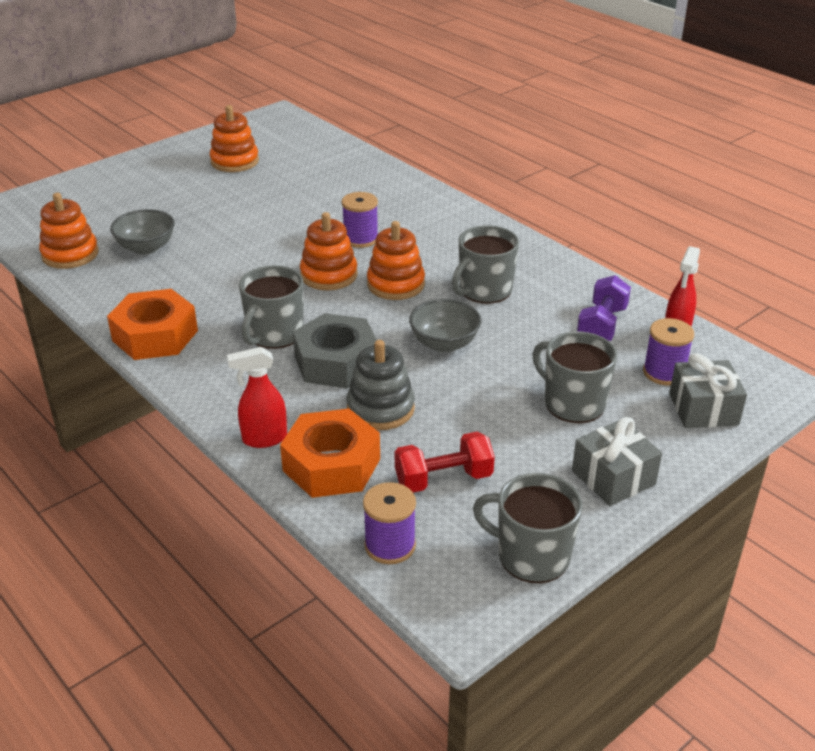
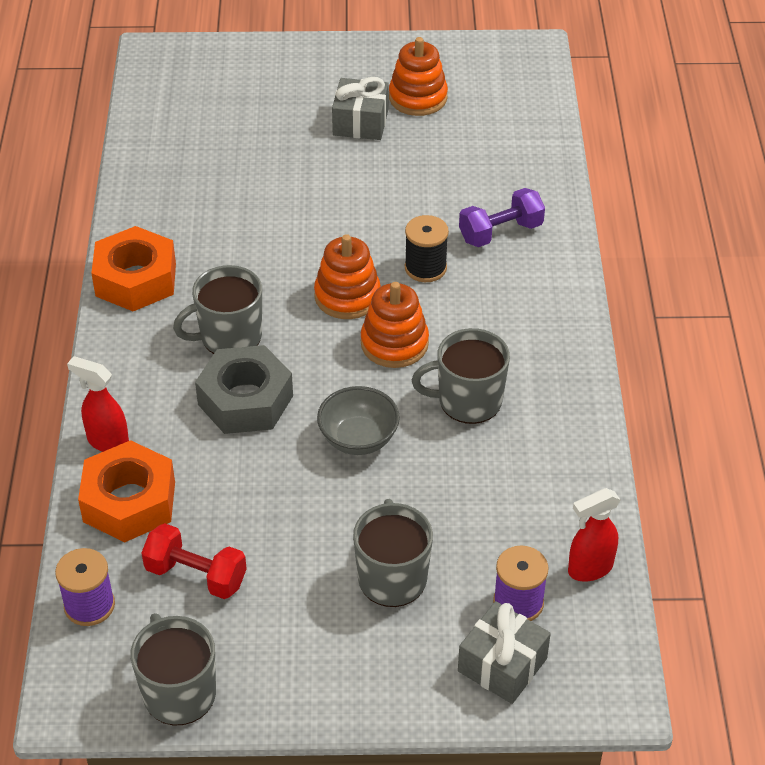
camera: 40 degrees right, 10 degrees up
(70, 254) = (160, 143): orange stacking toy -> none
(146, 248) = (228, 171): grey bowl -> none
(360, 239) = (425, 268): purple spool -> black spool
(380, 408) = (226, 472): grey stacking toy -> none
(601, 325) = (528, 512): purple dumbbell -> purple dumbbell (500, 232)
(613, 477) = (331, 673): grey gift -> grey gift (360, 122)

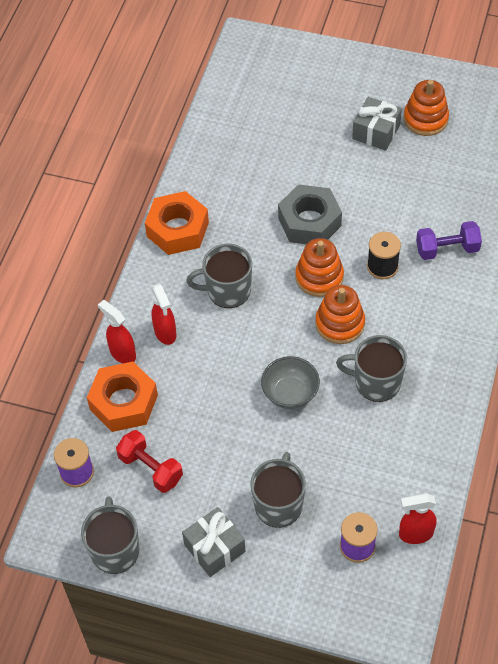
camera: 20 degrees right, 10 degrees up
(160, 405) = (165, 333): none -> red spray bottle
(245, 400) = (223, 343): grey nut -> grey nut (309, 222)
(502, 665) = (330, 589): grey gift -> grey gift (214, 548)

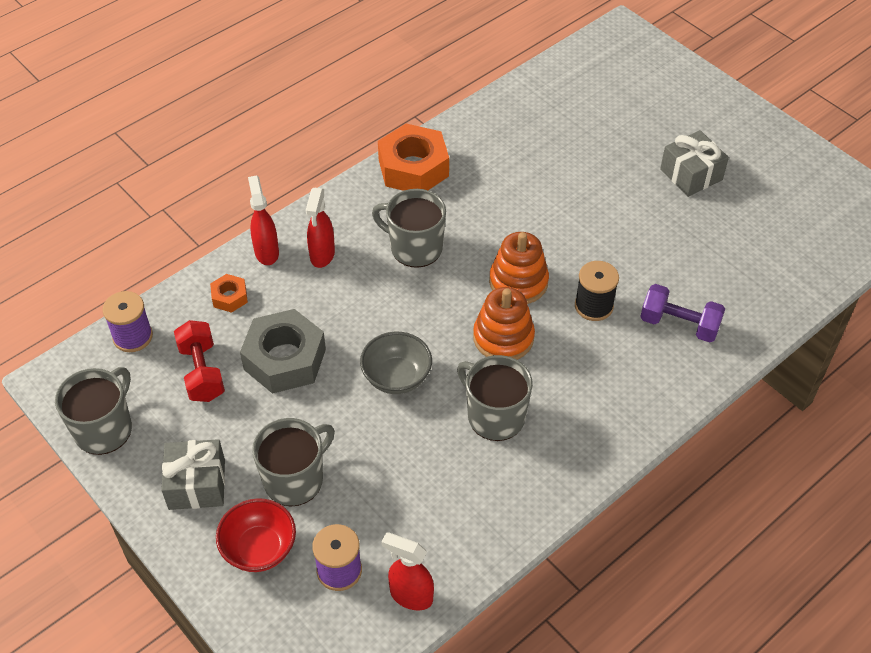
camera: 30 degrees right, 5 degrees down
(123, 402) = (230, 297): orange nut -> orange nut, size x0.48
(293, 564) = (259, 549): none -> red bowl
(309, 222) = (551, 225): grey nut -> grey nut (284, 359)
(425, 119) = (756, 187): orange stacking toy -> none

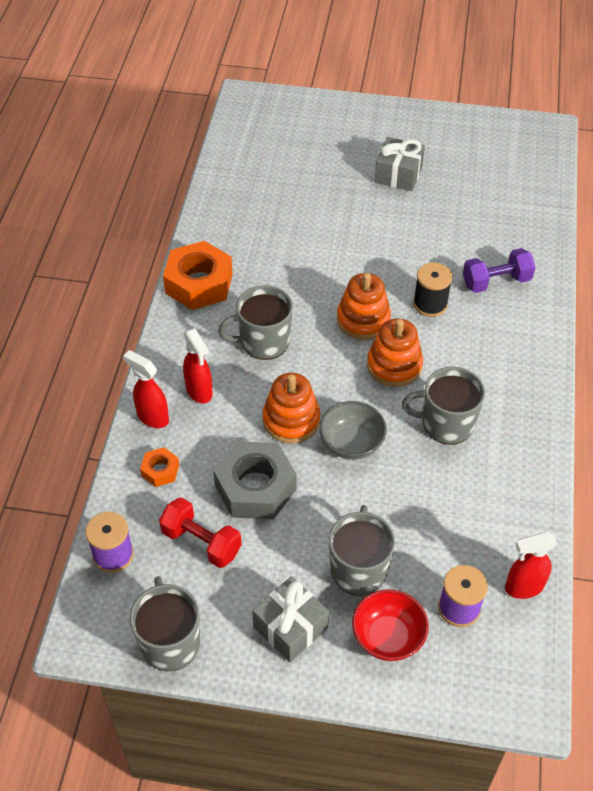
camera: 40 degrees left, 0 degrees up
(369, 325) = (291, 420): none -> orange stacking toy

